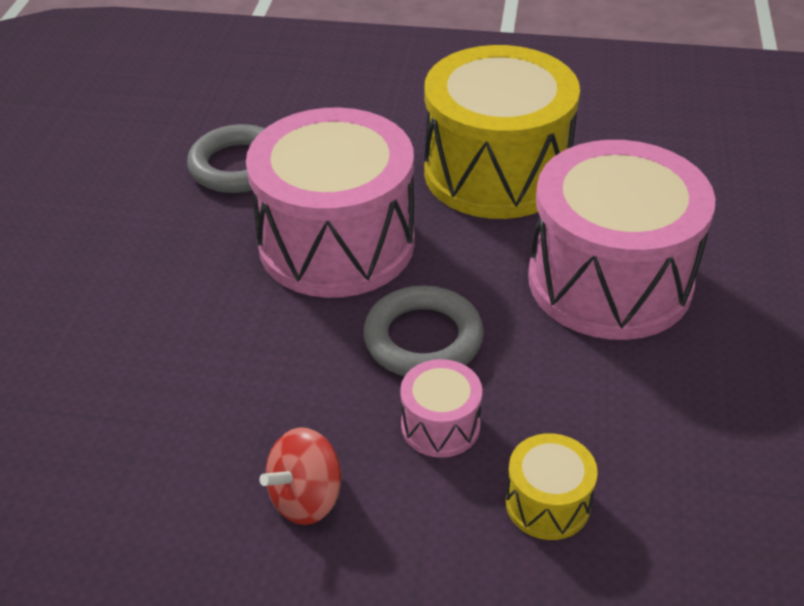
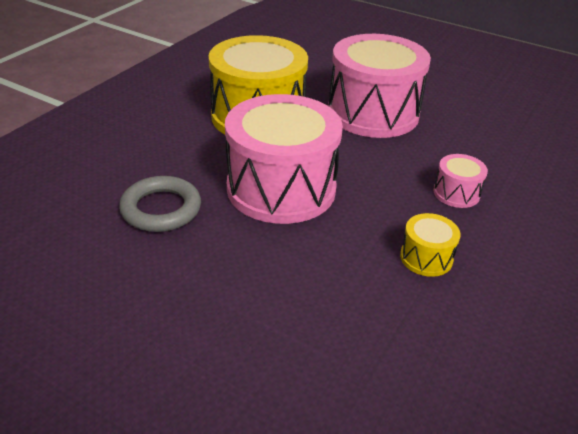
camera: 70 degrees left, 5 degrees down
(306, 498) = (496, 254): red spinning top -> none
(423, 339) = (387, 180): grey ring -> none
(547, 503) = (519, 177): yellow drum -> yellow drum (426, 258)

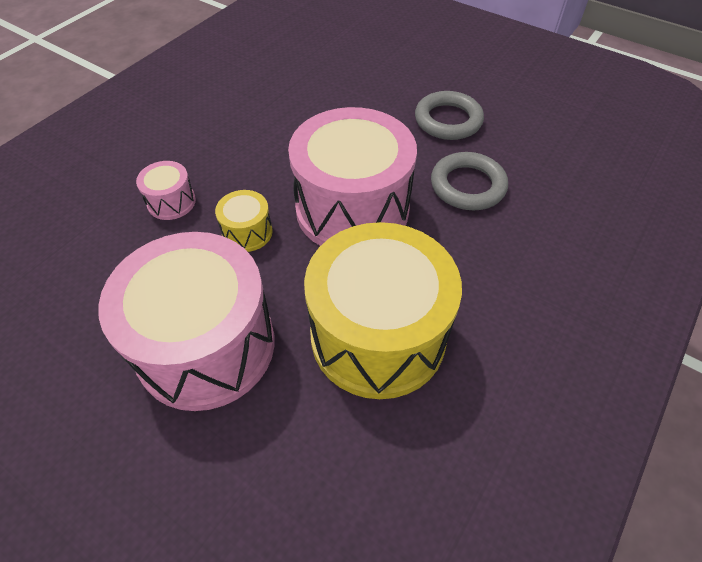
camera: 175 degrees left, 15 degrees up
(159, 287) = (448, 120): none -> grey ring
(426, 258) = (237, 139): yellow drum -> yellow drum (247, 232)

